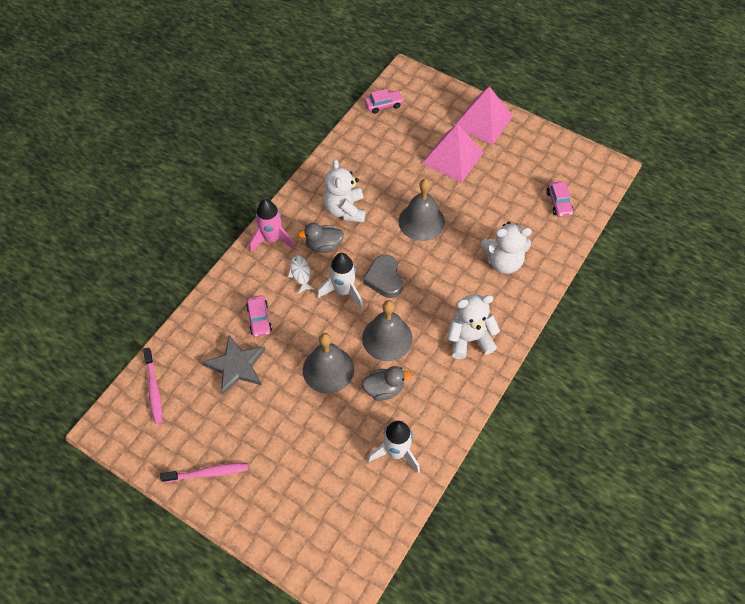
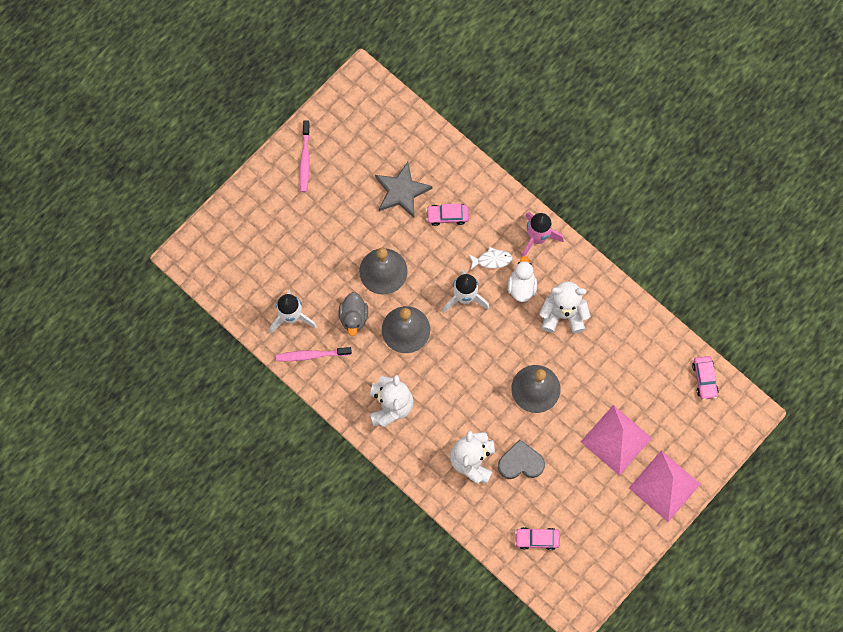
camera: 100 degrees right, 15 degrees up
(154, 389) = (392, 120): pink toothbrush -> pink toothbrush (312, 355)
(324, 245) = (521, 286): grey duck -> white duck
(384, 279) = (472, 338): grey heart -> grey heart (520, 462)

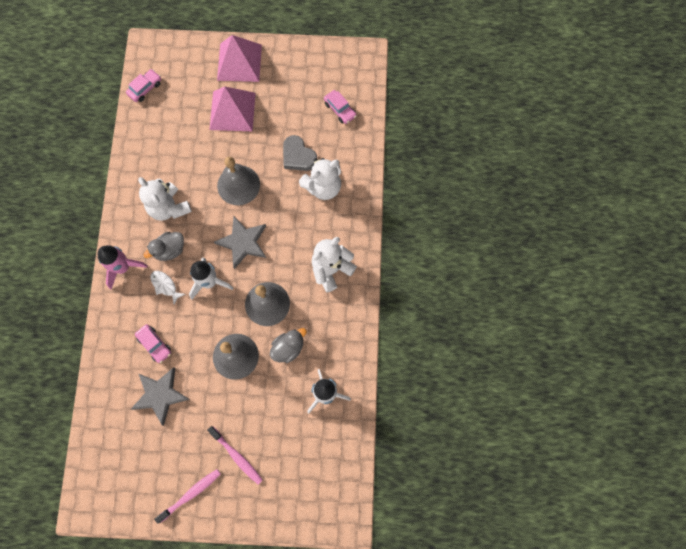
camera: 130 degrees left, 0 degrees up
(312, 355) = (341, 354): pink toothbrush -> pink toothbrush (236, 456)
(477, 351) = (243, 242): none -> grey star
(521, 286) = (170, 250): white duck -> grey duck

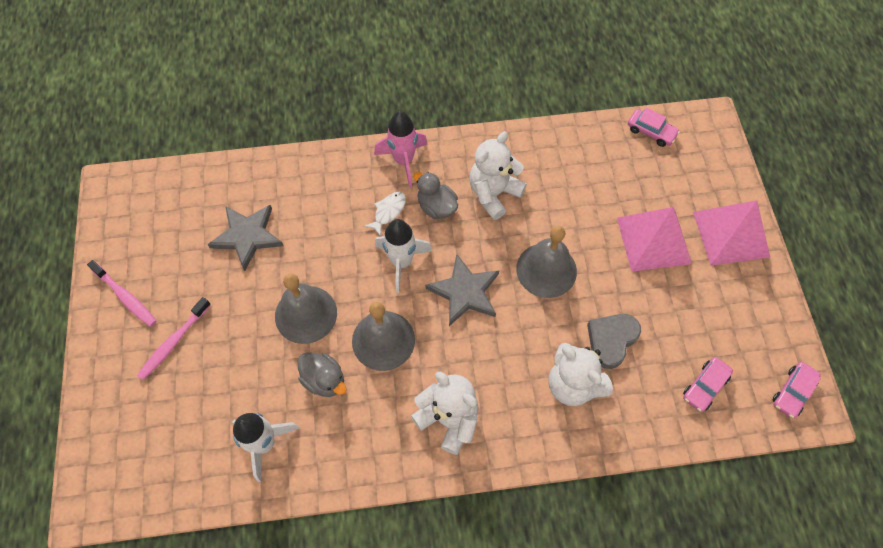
camera: 80 degrees right, 10 degrees down
(154, 344) = (310, 216): pink car -> pink car (793, 392)

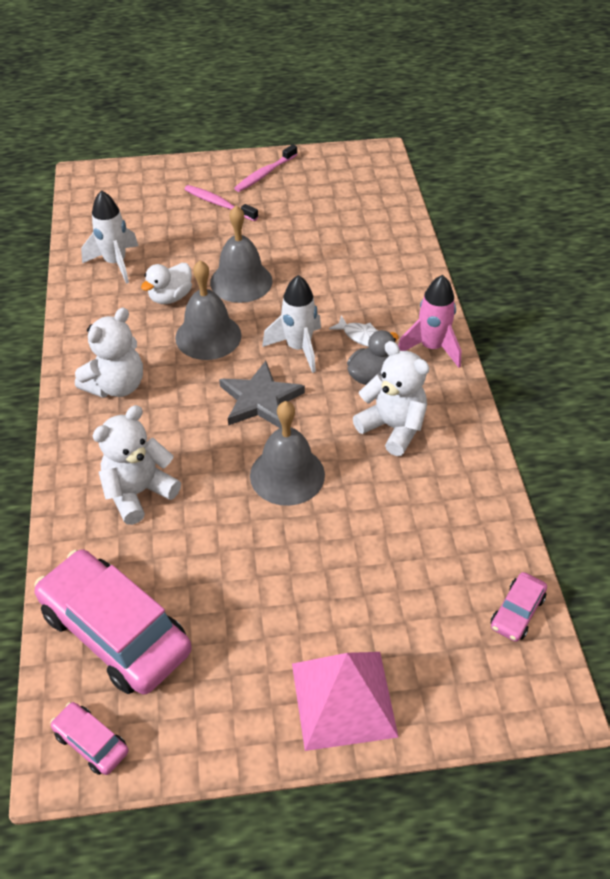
camera: 90 degrees right, 15 degrees down
(247, 236) = (328, 238): grey star -> none
(324, 380) = (170, 297): grey duck -> white duck
(611, 340) = (189, 534): grey heart -> none
(653, 240) = (331, 595): pink pyramid -> none
(705, 386) = (115, 631): pink car -> pink car, size x2.21

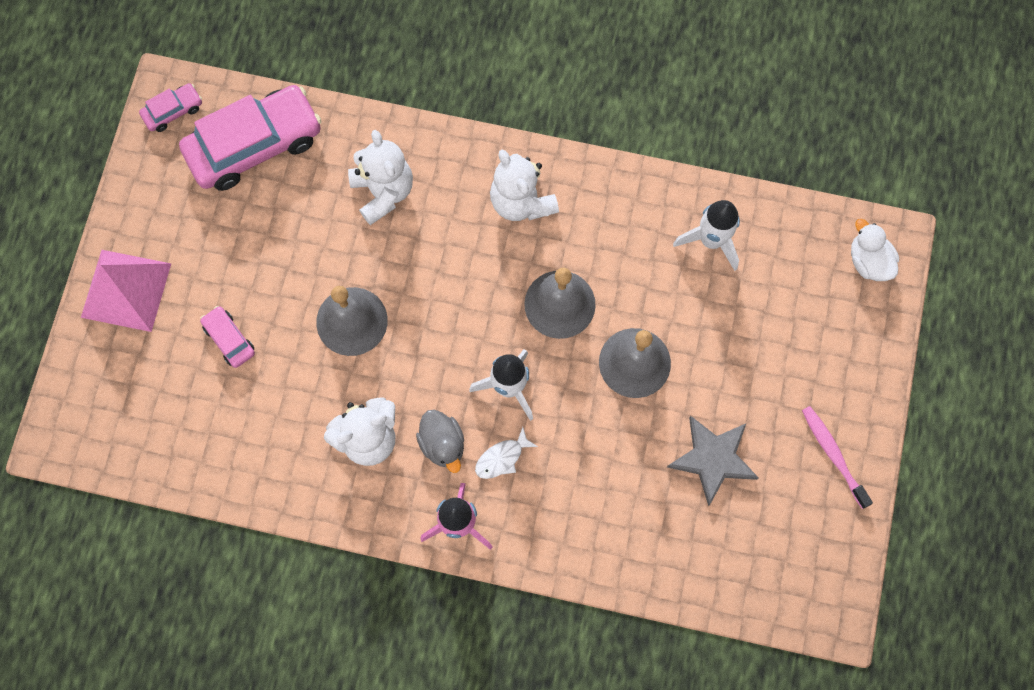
camera: 110 degrees right, 25 degrees up
(170, 297) = (634, 283): white duck -> white duck (868, 261)
(219, 204) = (786, 380): pink toothbrush -> none
(260, 400) = (452, 327): grey star -> grey star (713, 458)
(517, 612) = (135, 454): pink car -> pink car (229, 339)

